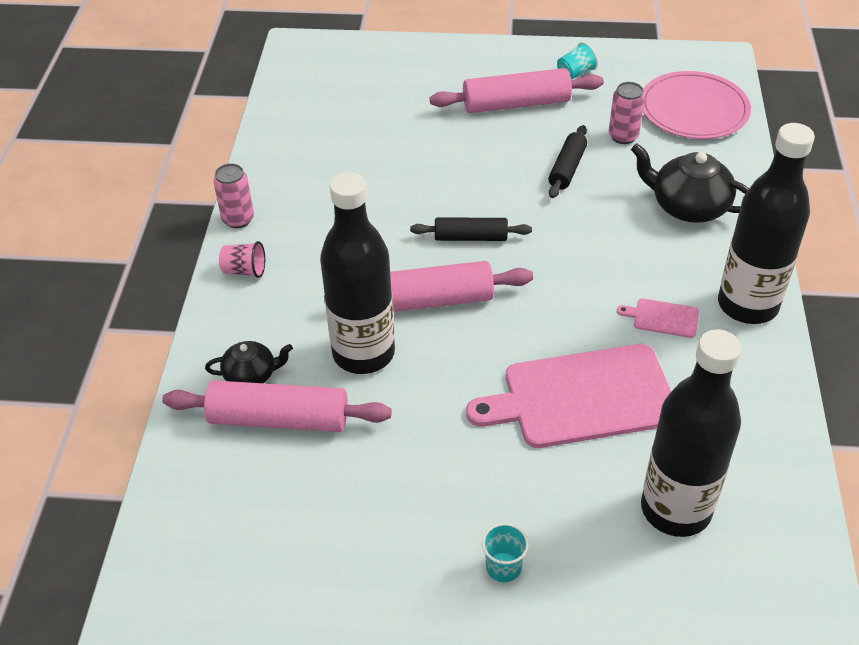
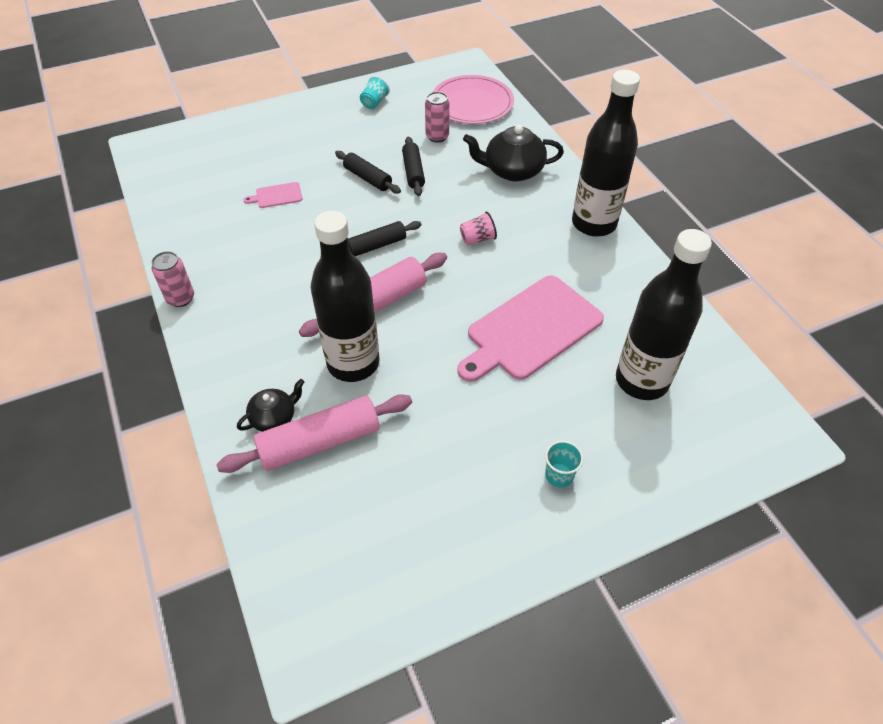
camera: 30 degrees left, 5 degrees up
(244, 271) = (213, 337): pink cup -> pink cup (477, 239)
(510, 158) = (367, 178): none -> black rolling pin
(516, 104) = (346, 137): pink rolling pin -> none
(662, 318) = (546, 253): pink cutting board -> pink cutting board (277, 196)

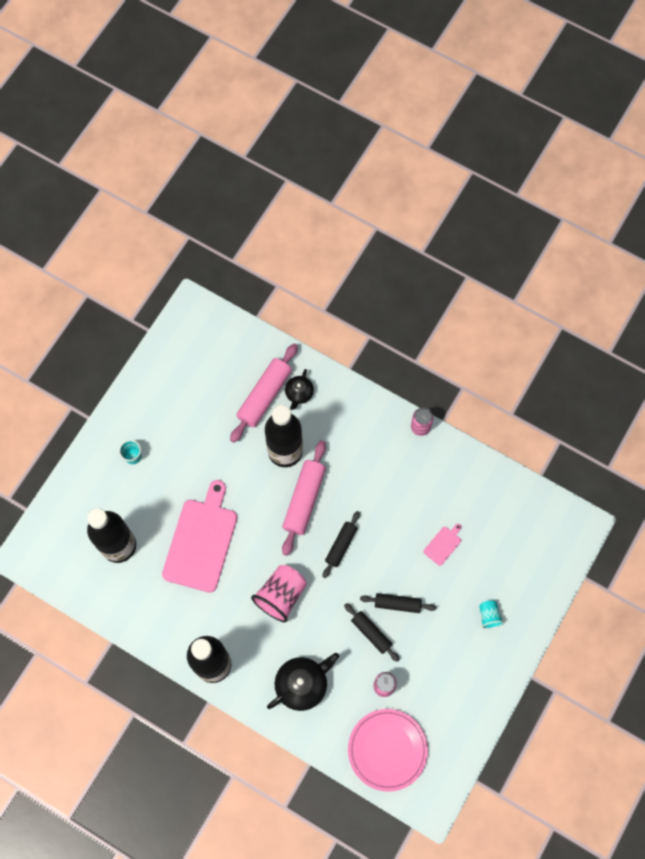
camera: 145 degrees right, 20 degrees up
(374, 102) = (463, 695): turquoise cup -> turquoise cup (489, 616)
(477, 239) = (281, 595): pink cup -> pink cup, size x1.91

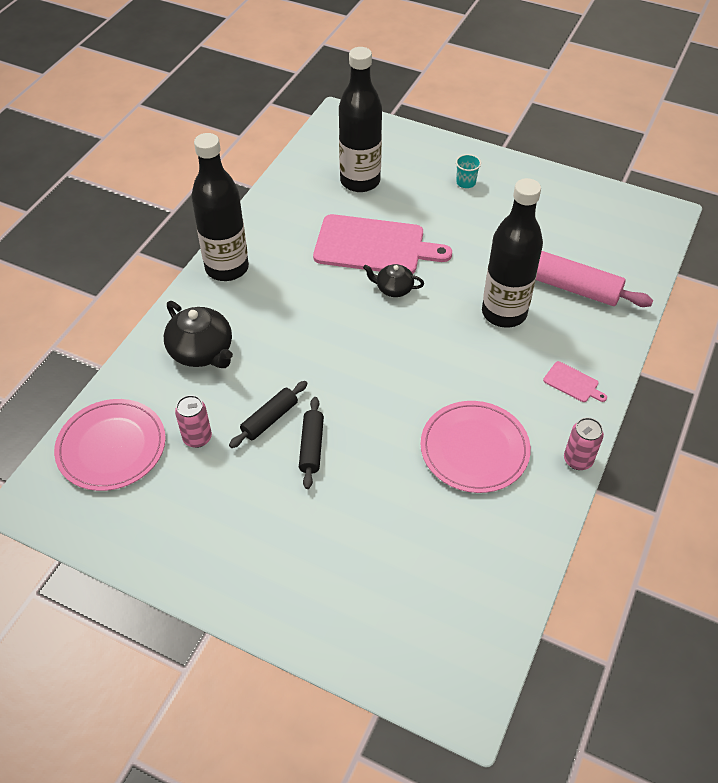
camera: 85 degrees right, 20 degrees down
(281, 595) = (314, 323): pink cup -> none
(299, 393) = (587, 321): black teapot -> black teapot (393, 288)
(304, 500) = (442, 336): pink rolling pin -> none
(341, 545) = (386, 379): black rolling pin -> none
(407, 493) = (474, 449): none -> pink plate
(443, 544) = (404, 498): pink cutting board -> pink cutting board (573, 383)
(489, 616) = (301, 565): turquoise cup -> none

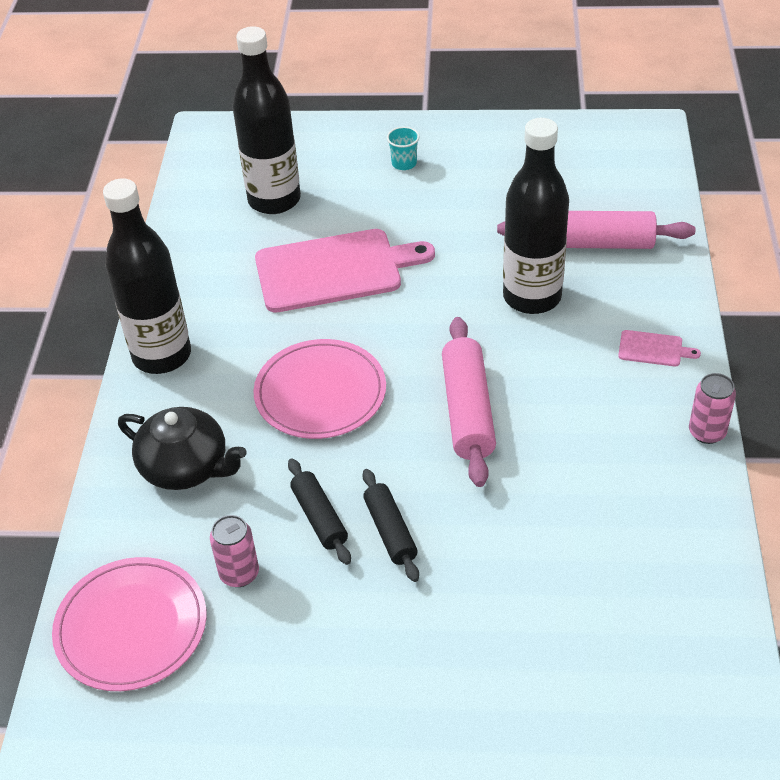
camera: 20 degrees left, 5 degrees down
(269, 419) = (319, 517): black rolling pin -> black rolling pin turned 45 degrees counterclockwise
(393, 288) = (386, 312): black teapot -> none
(412, 380) = (467, 410): none -> pink rolling pin
(474, 449) = (585, 462): pink plate -> pink plate (320, 393)

